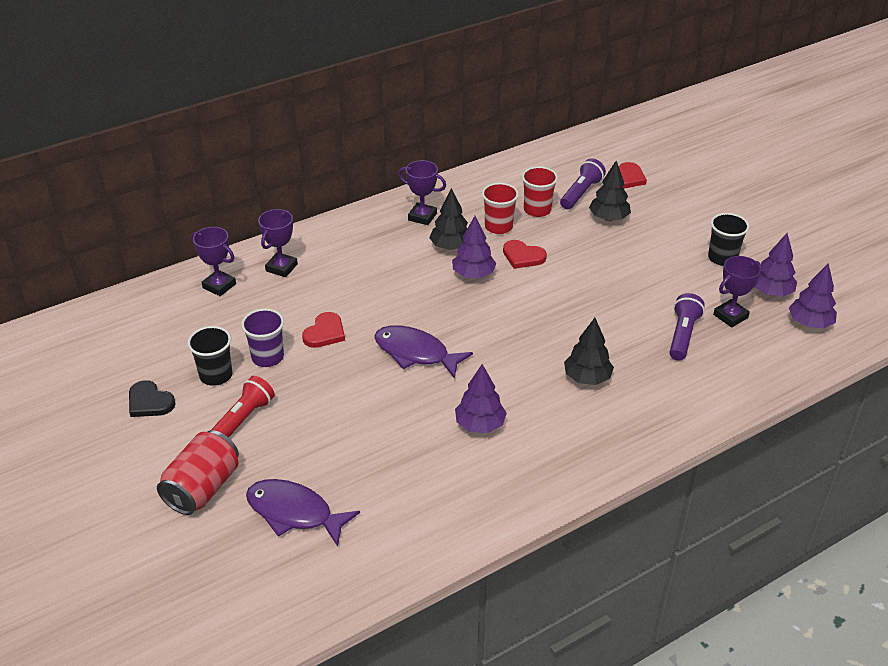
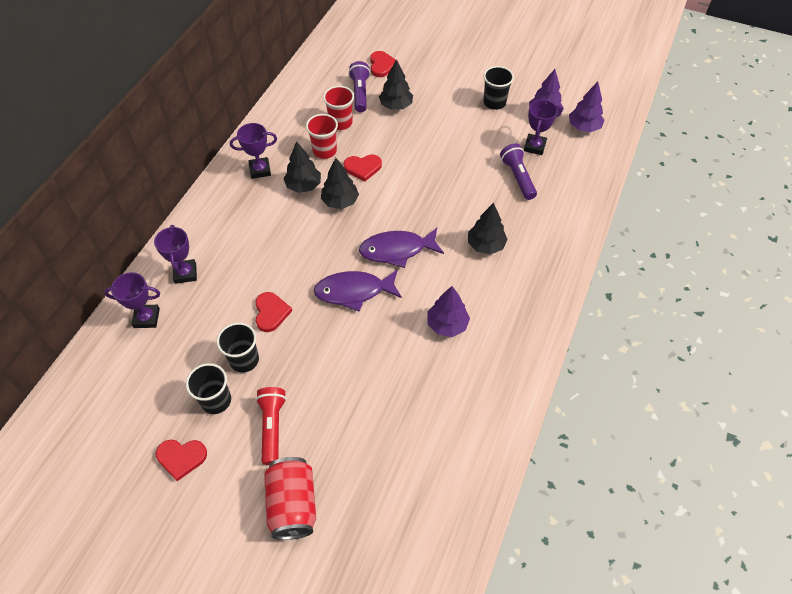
camera: 35 degrees left, 15 degrees up
(149, 402) = (181, 458): black heart -> red heart
(267, 357) = (244, 360): purple cup -> black cup
(294, 513) = (379, 479): purple fish -> purple fish (397, 250)
(473, 274) = (340, 201): purple tree -> black tree

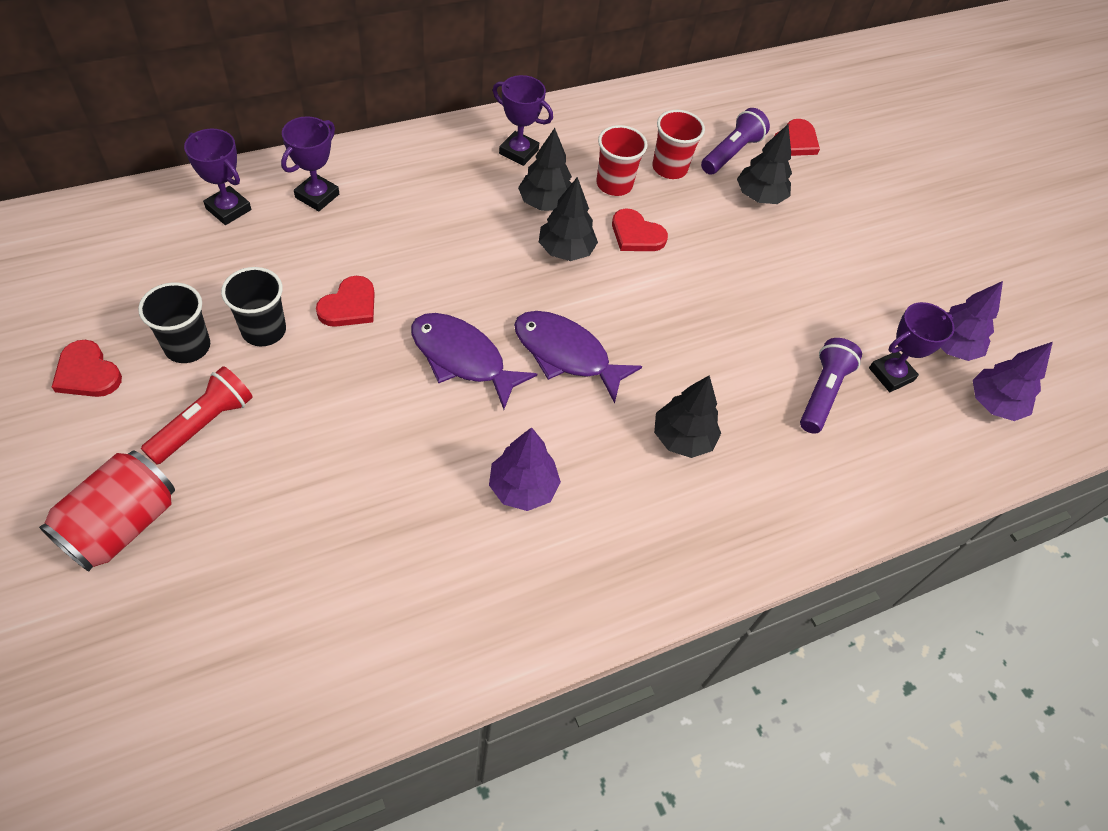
camera: 35 degrees right, 0 degrees up
(494, 102) = (896, 283): black cup -> none

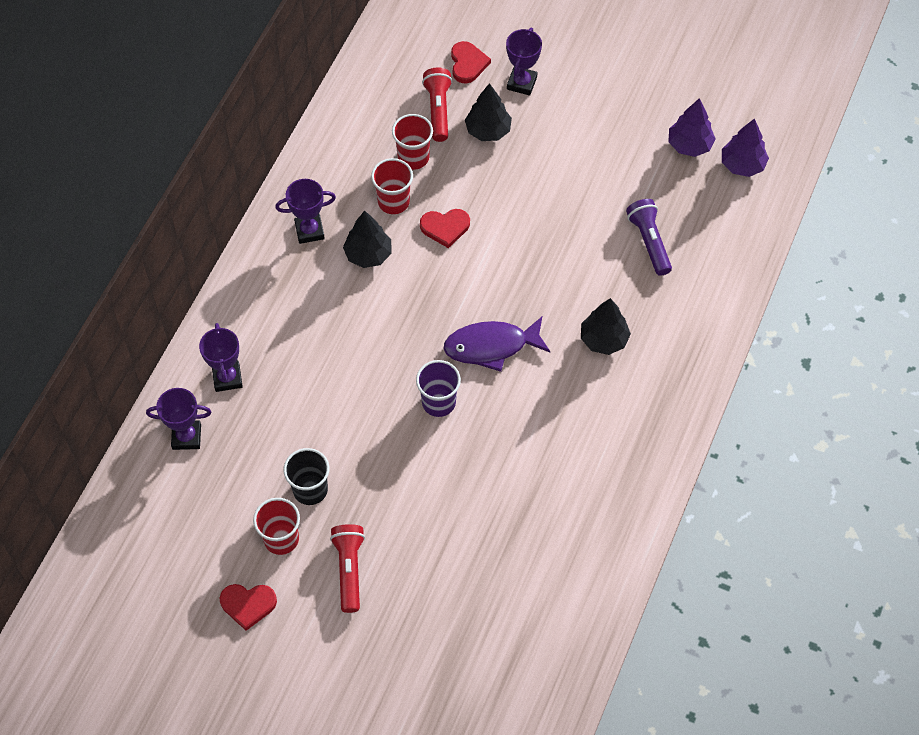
camera: 35 degrees left, 5 degrees up
(122, 524) = (378, 656): red can -> none
(187, 346) = (281, 539): black cup -> red cup
(349, 306) = (338, 430): red heart -> none
(462, 358) = (438, 402): purple fish -> purple cup
(523, 488) = (553, 445): purple tree -> none
(565, 250) = (417, 277): black tree -> none
(731, 153) = (438, 110): purple flashlight -> red flashlight
(891, 374) = (674, 195): purple trophy -> purple trophy (521, 83)

